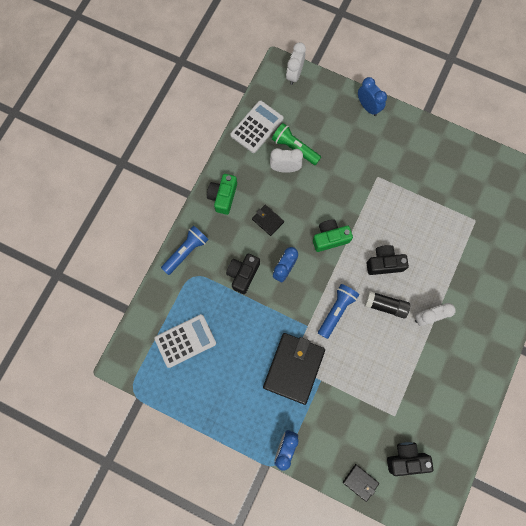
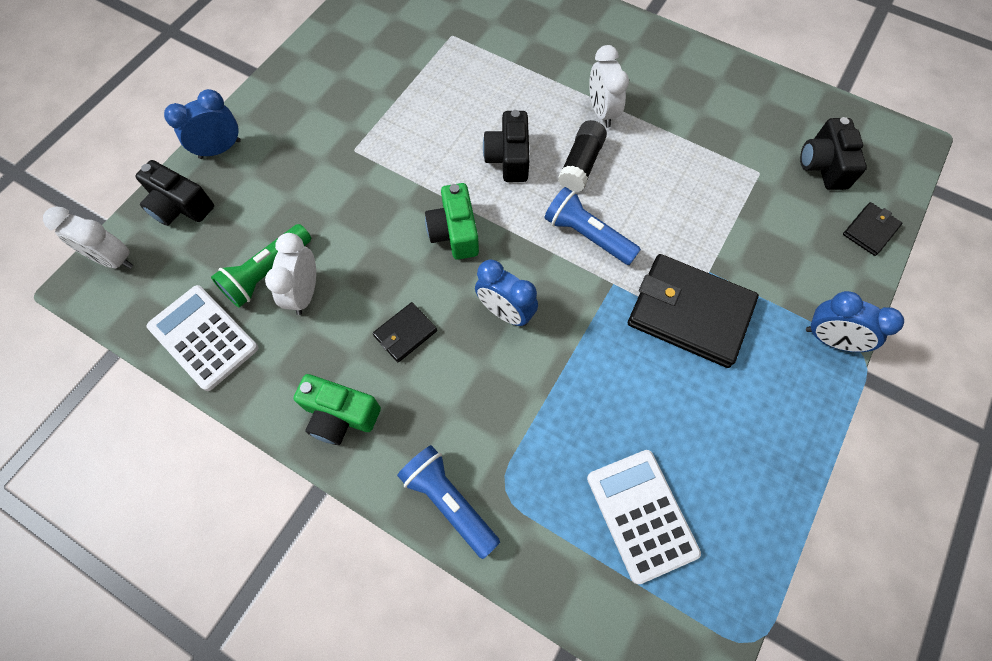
camera: 85 degrees left, 10 degrees down
(243, 274) = (509, 388): black camera -> black camera (180, 206)

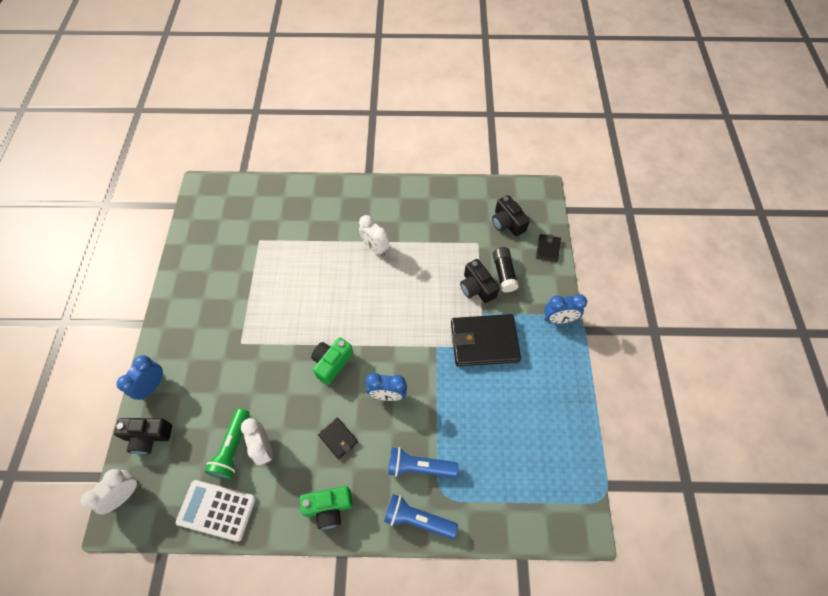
camera: 30 degrees left, 5 degrees down
(114, 259) = (124, 495): white clock -> white clock turned 135 degrees clockwise
(405, 333) = (338, 438): black wallet -> black wallet turned 60 degrees counterclockwise
(454, 232) = (332, 363): green camera -> green camera turned 75 degrees clockwise
(509, 158) = (337, 302): black camera -> black camera (477, 288)
(581, 164) = (381, 285): black glue stick -> black glue stick (504, 273)
(587, 235) = (407, 326): blue flashlight -> blue flashlight (419, 467)
(641, 515) = (518, 465): white calculator -> none

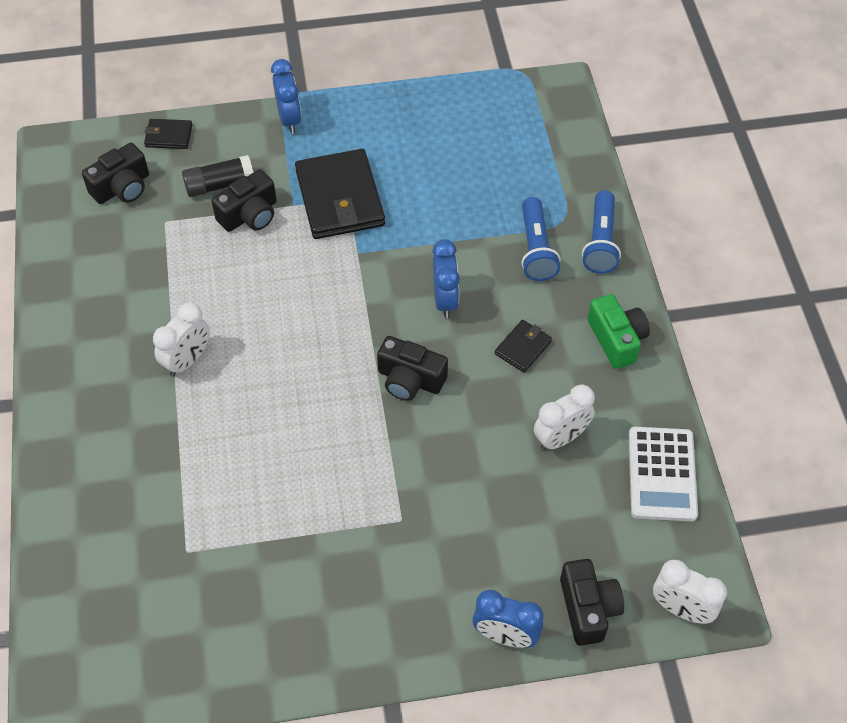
camera: 100 degrees left, 5 degrees down
(233, 448) = (572, 479): green flashlight -> none
(332, 363) = (410, 380): green camera -> black camera

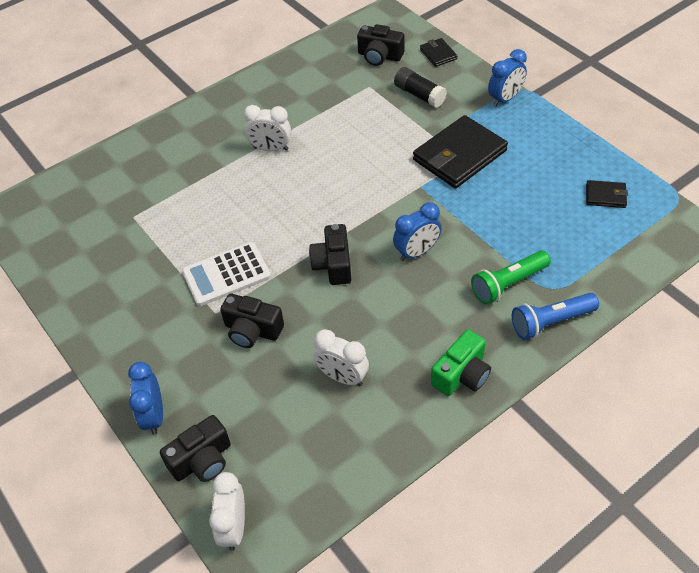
camera: 65 degrees right, 5 degrees down
(249, 215) = (407, 120): black camera -> black camera (252, 330)
(523, 347) = (409, 317): black wallet -> black wallet (605, 196)
(536, 249) = (508, 284): blue flashlight -> green flashlight
(662, 474) = (352, 461): white calculator -> white calculator (226, 274)

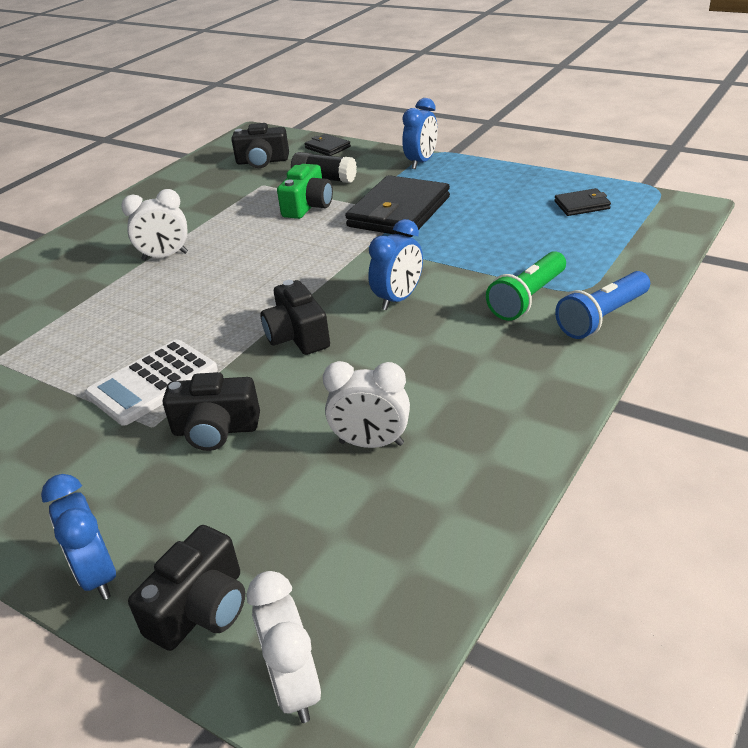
camera: 20 degrees left, 15 degrees down
(461, 374) = (529, 395): green camera -> green camera (308, 206)

